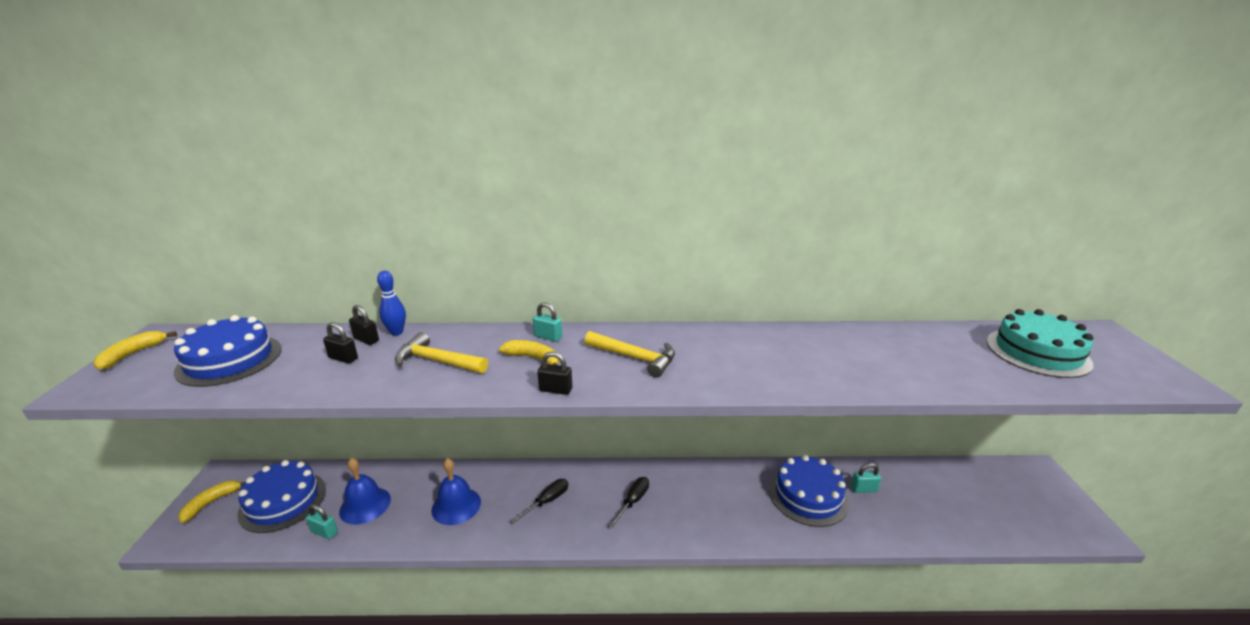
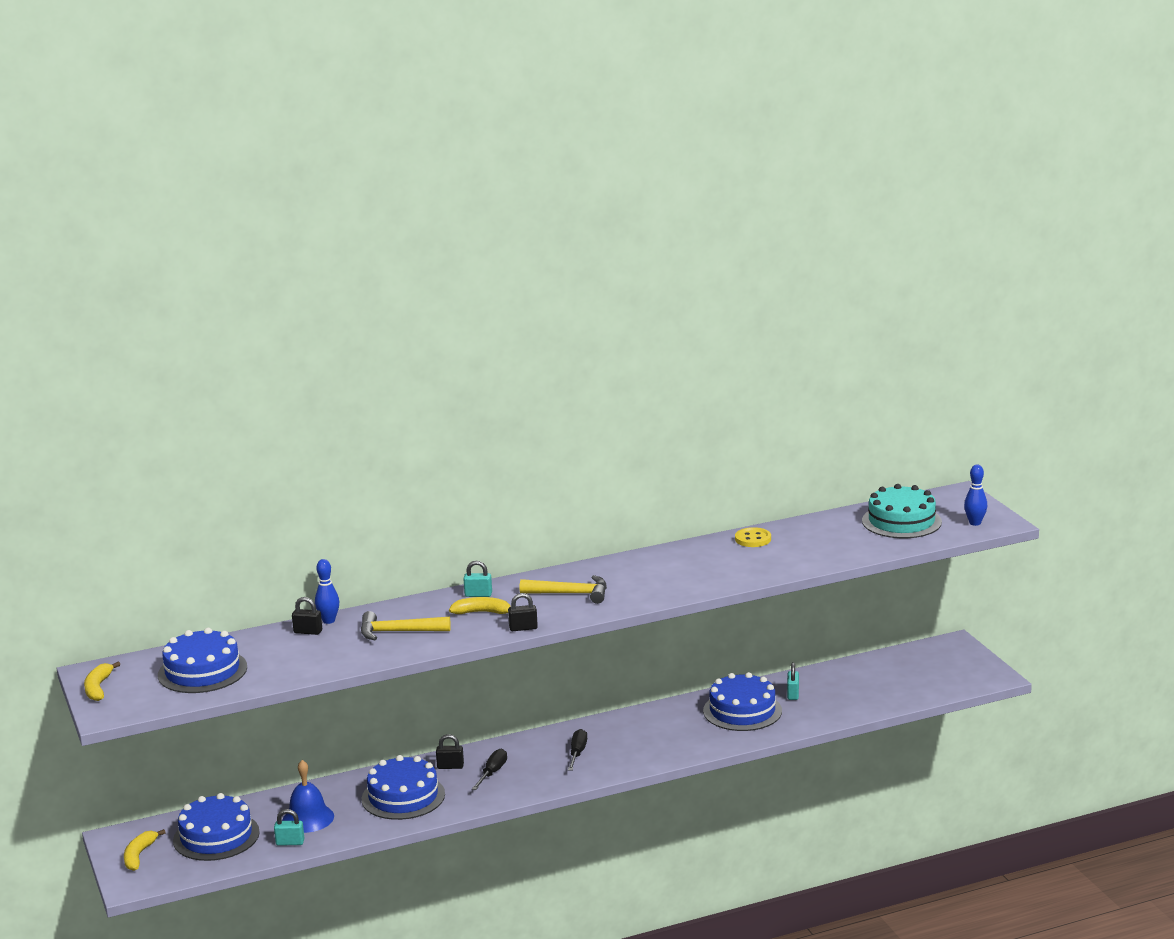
camera: 20 degrees left, 5 degrees down
(343, 358) = (308, 648): black padlock -> black padlock (450, 766)
(456, 505) = (403, 796): blue bell -> blue cake
(856, 337) = (753, 539): none -> yellow button
(863, 489) = (793, 694): turquoise padlock -> turquoise padlock turned 60 degrees counterclockwise
(1140, 374) = (975, 523): none -> blue bowling pin

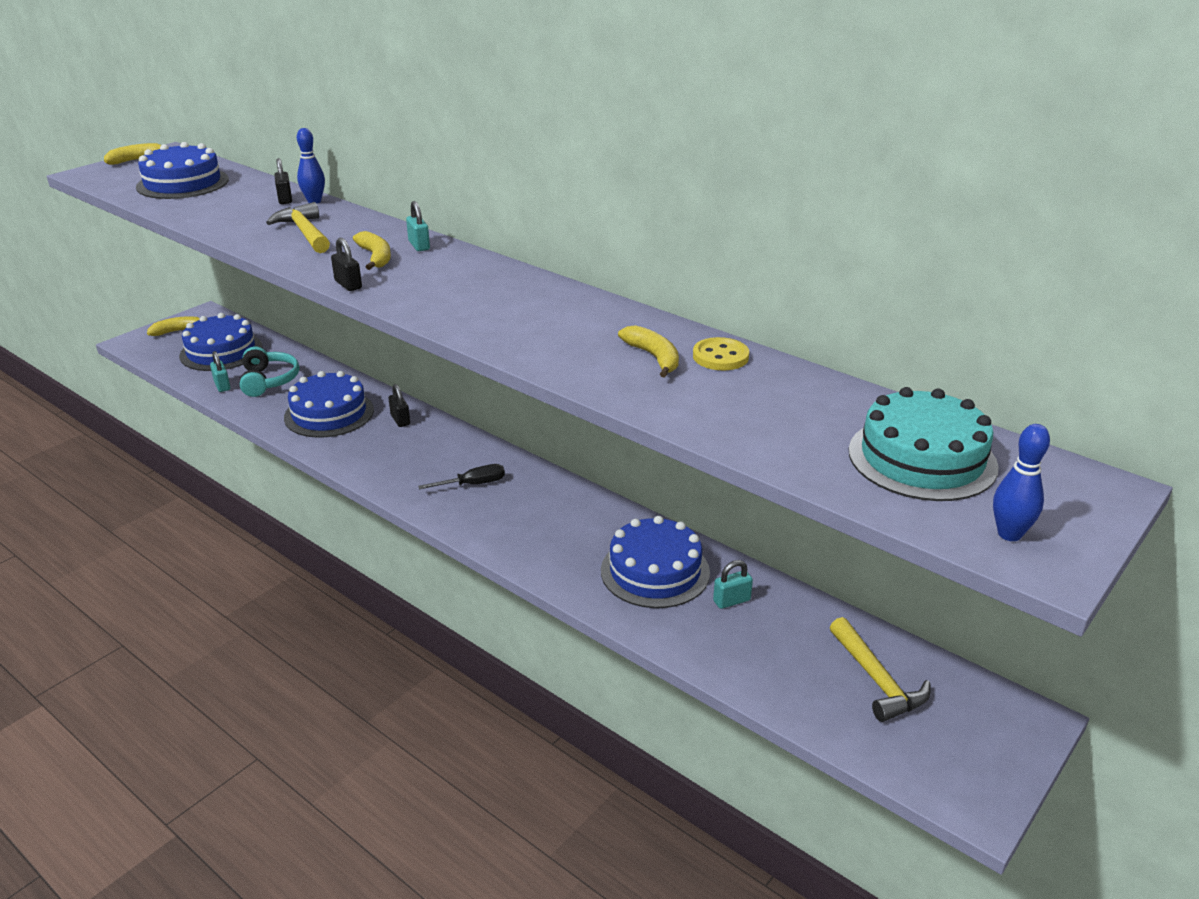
camera: 60 degrees right, 10 degrees up
(308, 818) = (268, 381): blue bell -> turquoise headphones
(492, 773) = (401, 446): black screwdriver -> none
(570, 594) = (456, 287): yellow hammer -> yellow hammer (876, 680)
(735, 556) = (654, 357): none -> yellow banana

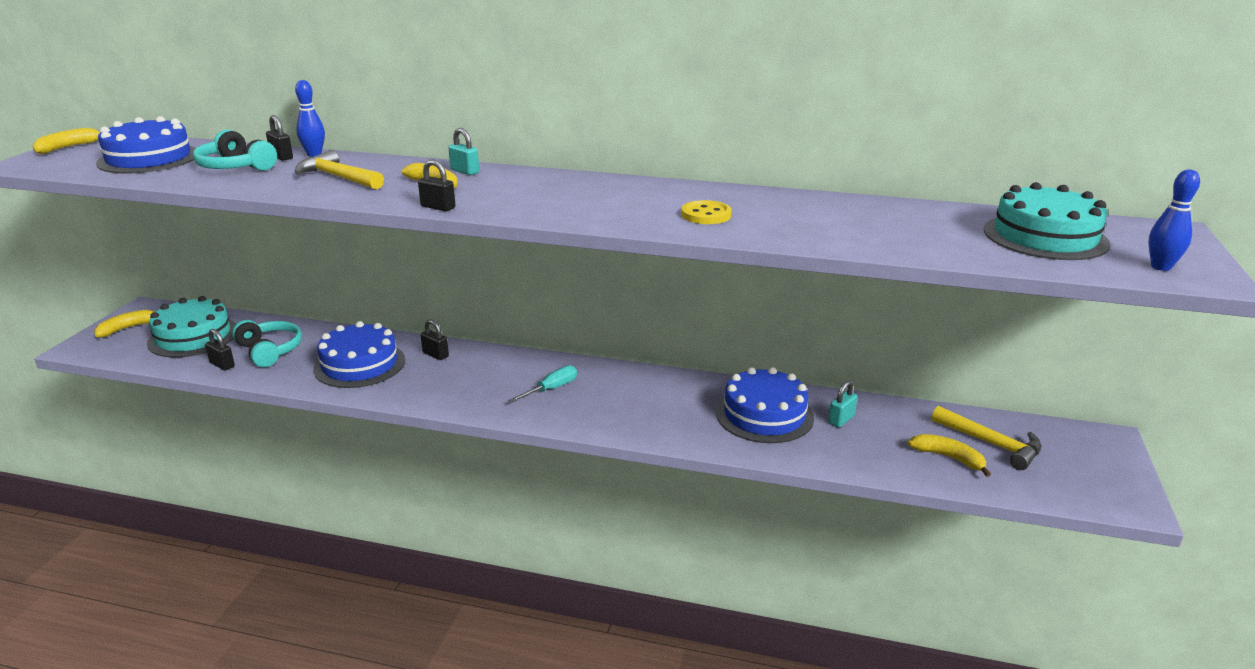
camera: 25 degrees left, 5 degrees down
(221, 351) = (193, 336): blue cake -> turquoise cake
(222, 386) = (222, 365): turquoise padlock -> black padlock
(237, 205) = (235, 167): none -> turquoise headphones
(473, 484) = (551, 389): black screwdriver -> turquoise screwdriver
(654, 357) = (773, 212): yellow banana -> yellow banana (948, 457)
(720, 356) = (821, 203): yellow button -> yellow button (706, 215)

